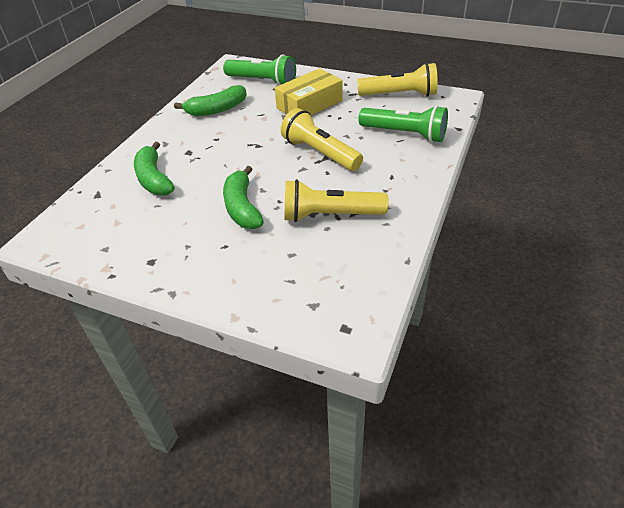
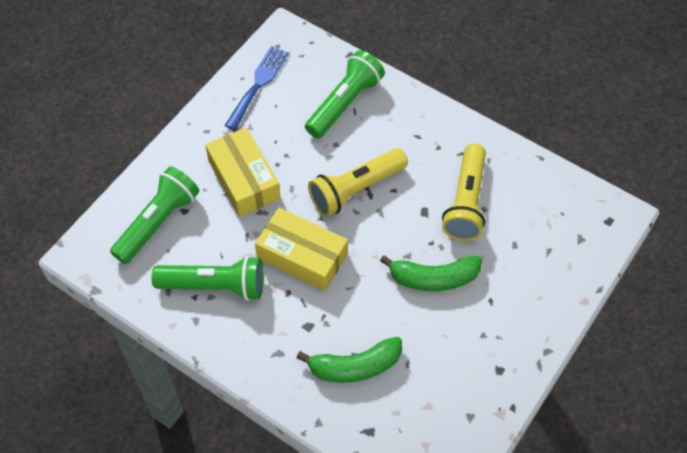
camera: 80 degrees left, 15 degrees up
(217, 109) = (214, 286): green banana -> green flashlight
(249, 139) = (302, 256): none -> yellow box
(399, 95) = (258, 84): yellow flashlight -> blue fork

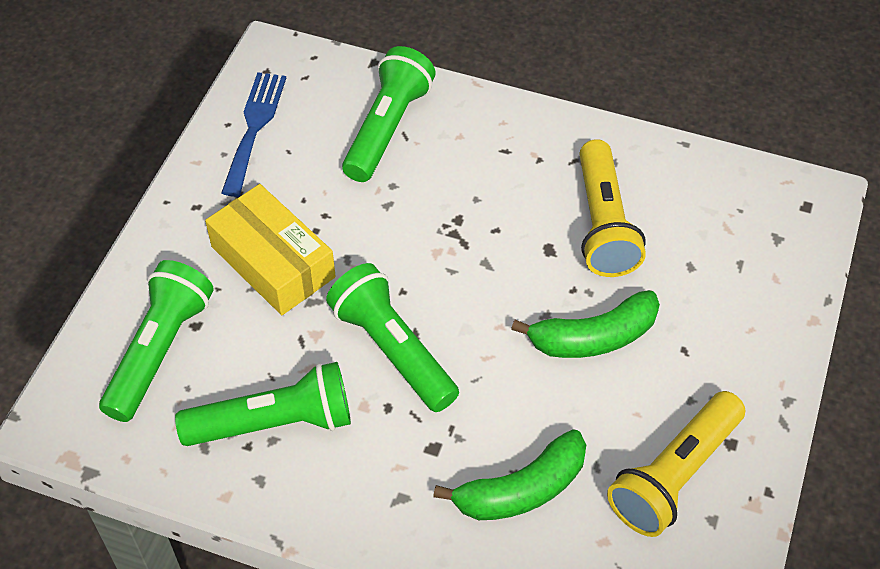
camera: 15 degrees left, 5 degrees down
(302, 256) = (393, 350): yellow box -> green flashlight
(356, 189) = (442, 240): yellow flashlight -> yellow flashlight (674, 475)

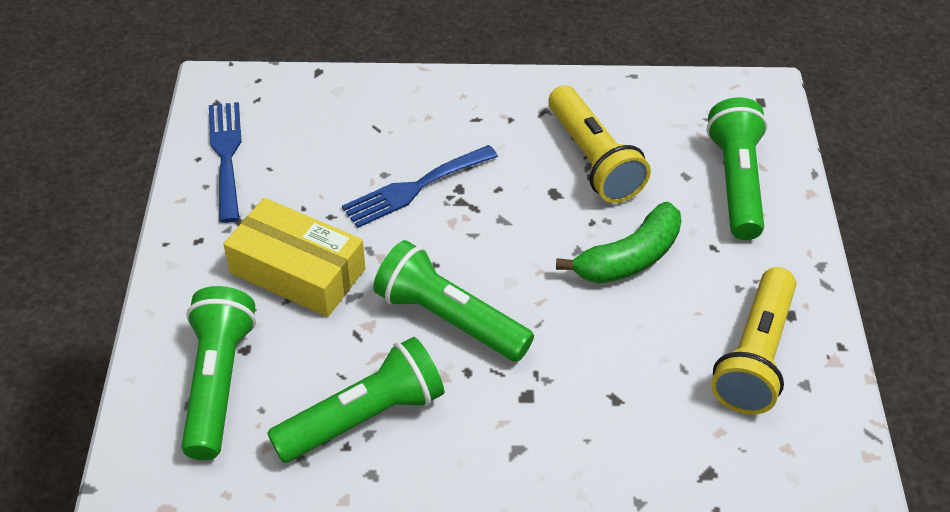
camera: 20 degrees left, 5 degrees down
(387, 128) = (357, 125): green flashlight -> green flashlight (736, 182)
(415, 208) = (415, 188): none -> blue fork
(521, 489) = (625, 408): green banana -> none

